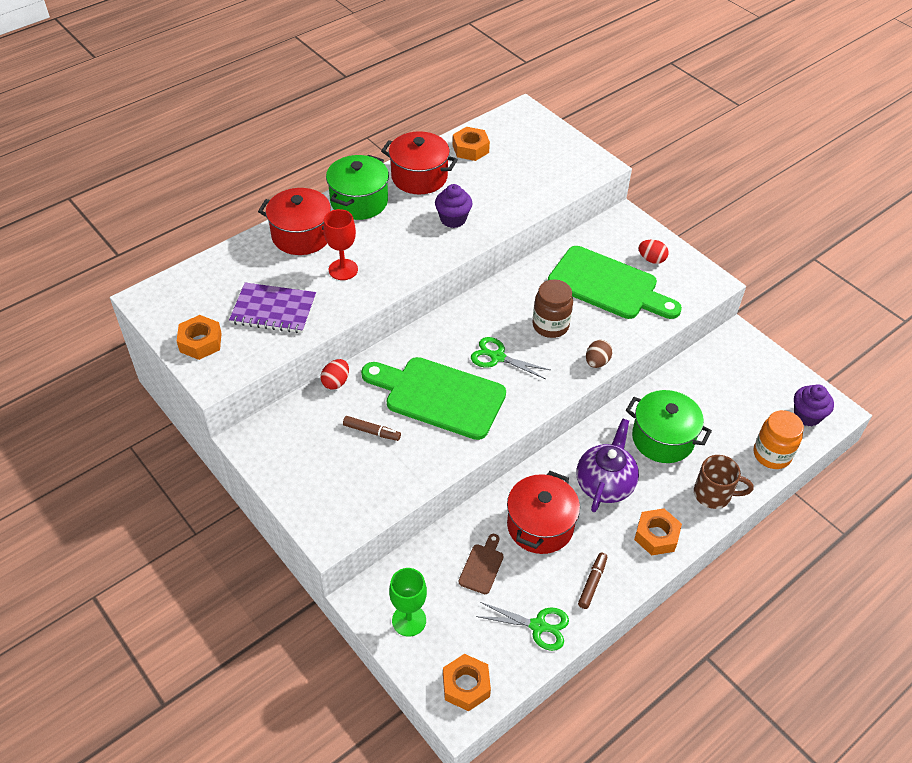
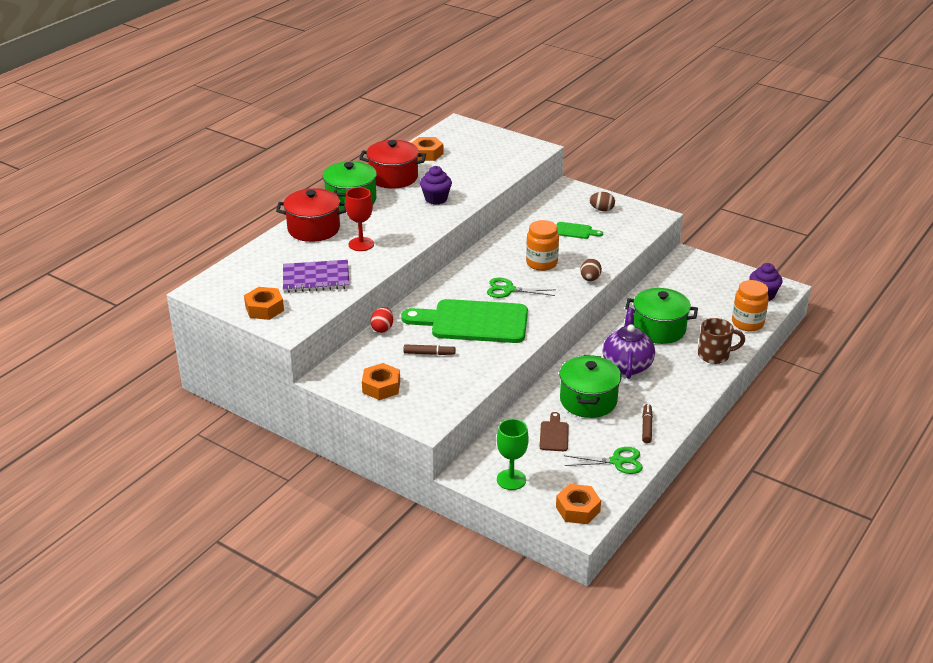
camera: 15 degrees left, 15 degrees down
(540, 526) = (588, 400): red pot -> green pot
(550, 325) = (541, 263): brown jar -> orange jar
(608, 285) = (575, 231): green cutting board -> green cutting board, size x0.43
(651, 259) = (601, 209): red egg -> brown egg
(656, 536) = (682, 389): orange nut -> orange nut (381, 387)

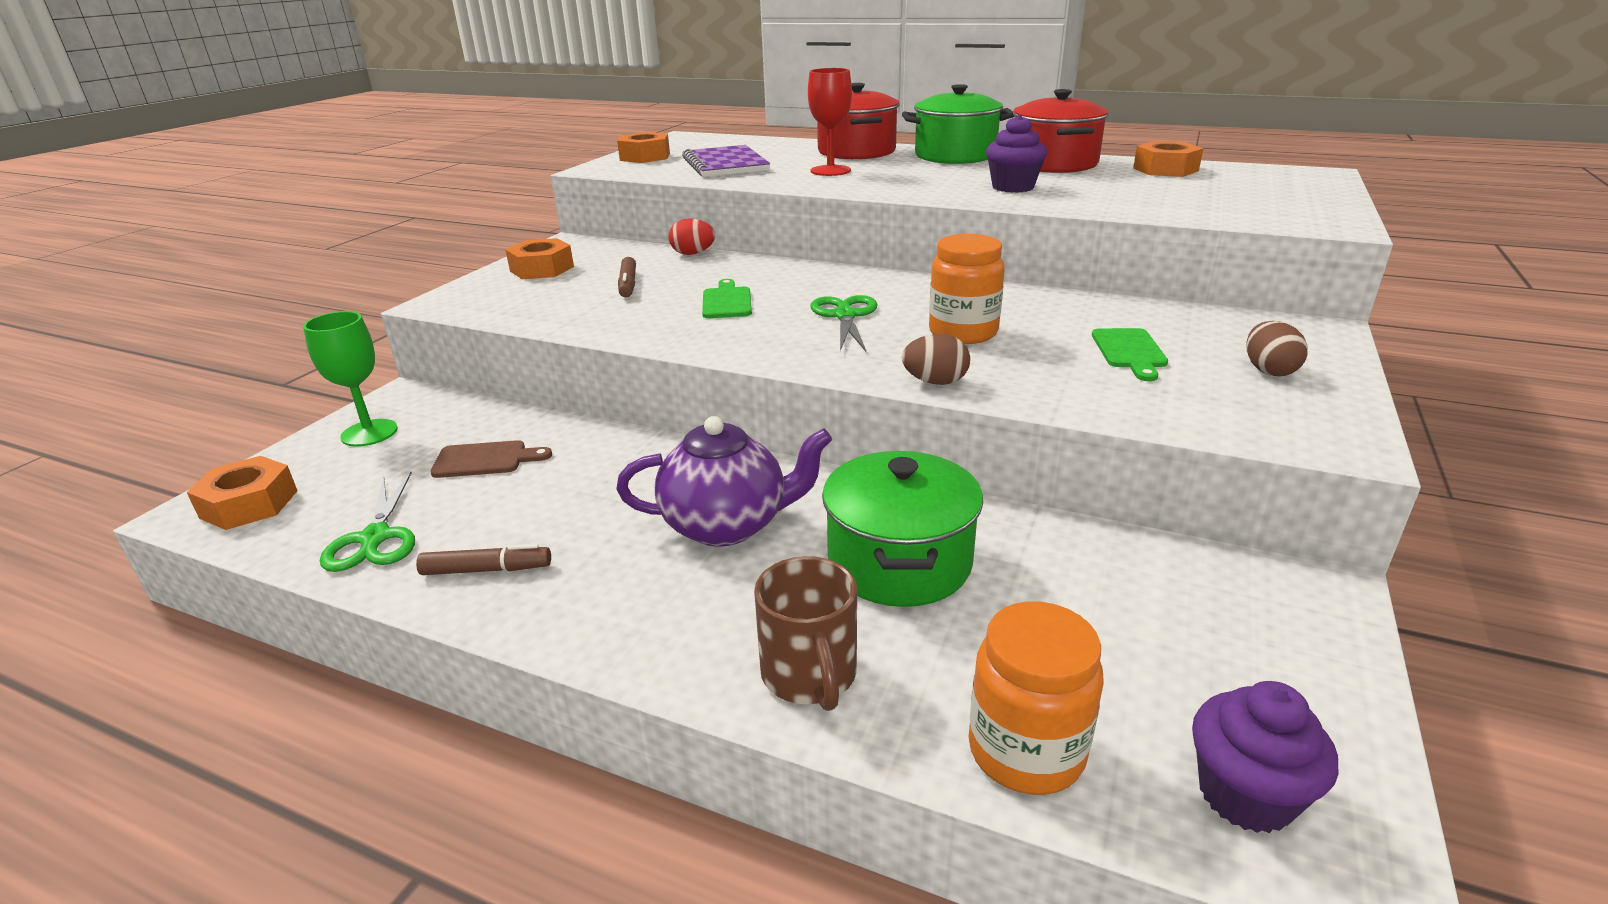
camera: 80 degrees right, 5 degrees down
(473, 322) = (727, 302): green cutting board -> green cutting board, size x0.43
(588, 400) = (591, 486): green pot -> none

